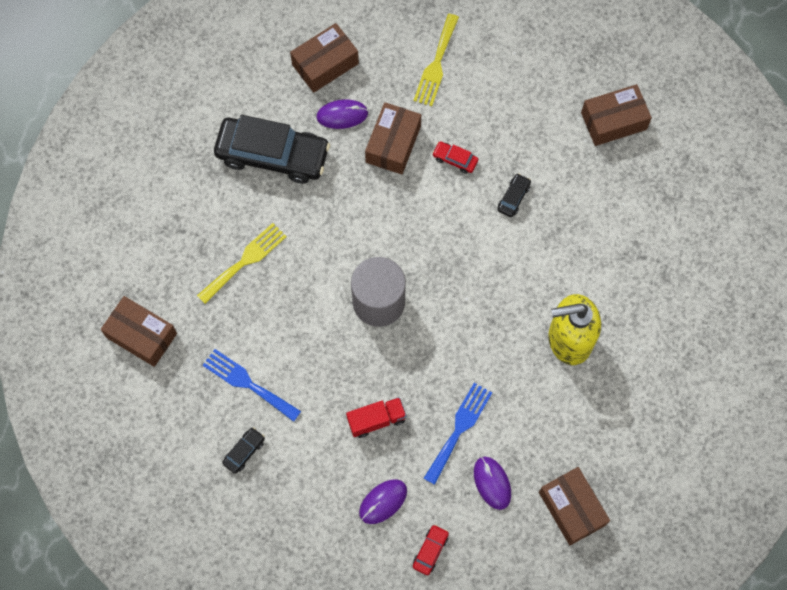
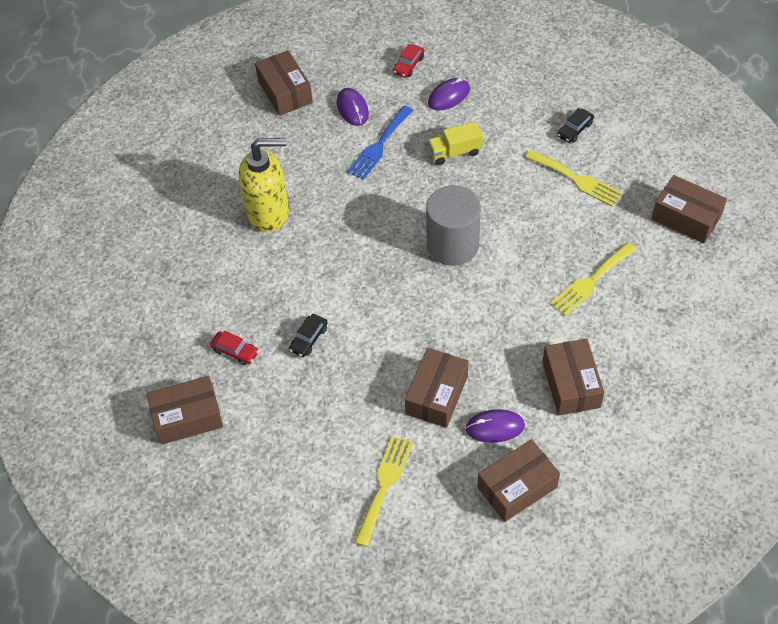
camera: 175 degrees left, 15 degrees down
(248, 383) = (577, 179): blue fork -> yellow fork
(273, 155) = (571, 384): black car -> brown box
(376, 420) = (454, 152): red truck -> yellow truck
(455, 159) = (369, 378): red car -> red car (235, 351)

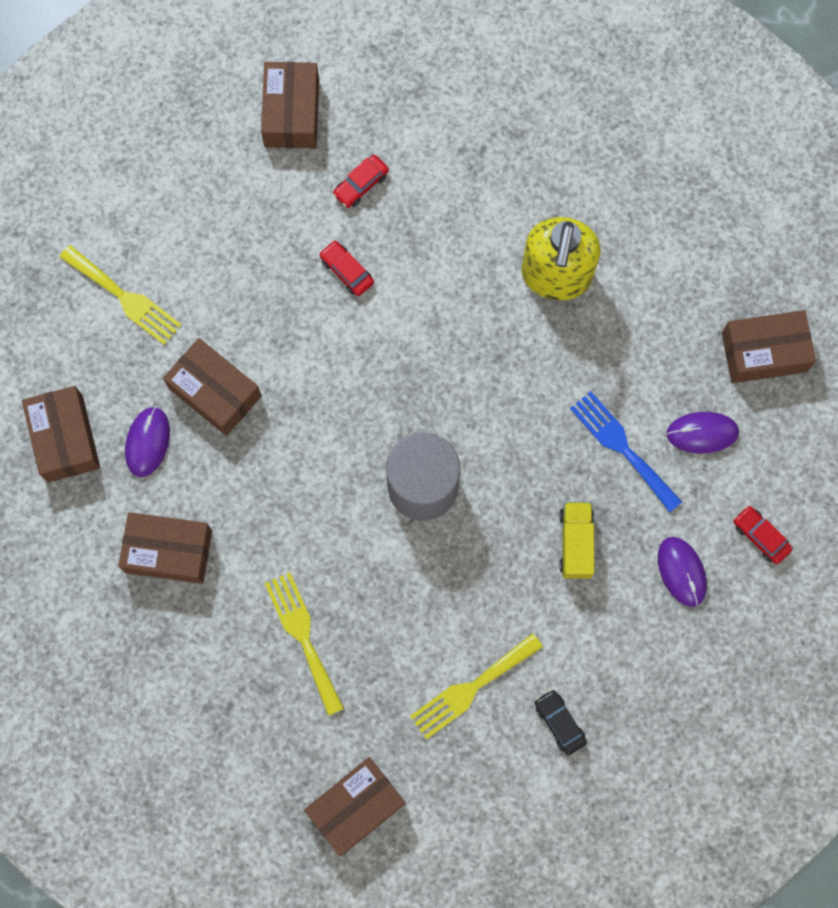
camera: 105 degrees right, 20 degrees up
(308, 339) = (347, 271): black car -> red car

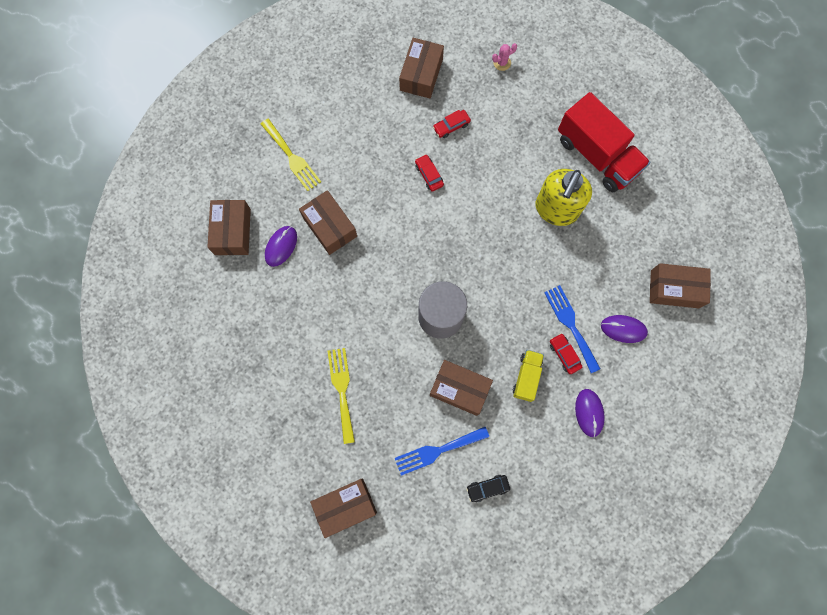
camera: 15 degrees right, 0 degrees up
(168, 551) = (275, 315): brown box -> brown box (459, 389)
(413, 62) = (502, 63): none -> pink cactus
(471, 688) = (437, 451): yellow fork -> blue fork
(559, 722) = (487, 488): black car -> black car turned 90 degrees counterclockwise
(597, 174) = (597, 155): none -> red truck
(760, 536) = (645, 403): red car -> red car (564, 354)

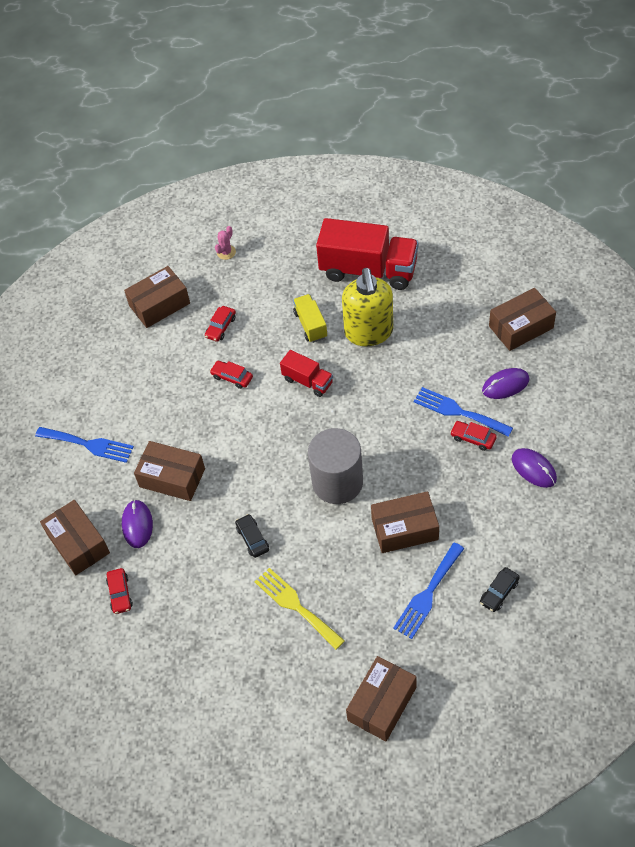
camera: 30 degrees left, 20 degrees down
(233, 291) = (120, 594): none -> red car
(292, 157) = (88, 444): yellow fork -> blue fork
(350, 316) = (252, 538): none -> black car
(421, 74) = (159, 304): brown box -> brown box turned 75 degrees clockwise
(480, 218) = (307, 381): none -> red truck
(526, 377) = (455, 478): yellow truck -> yellow truck (310, 325)

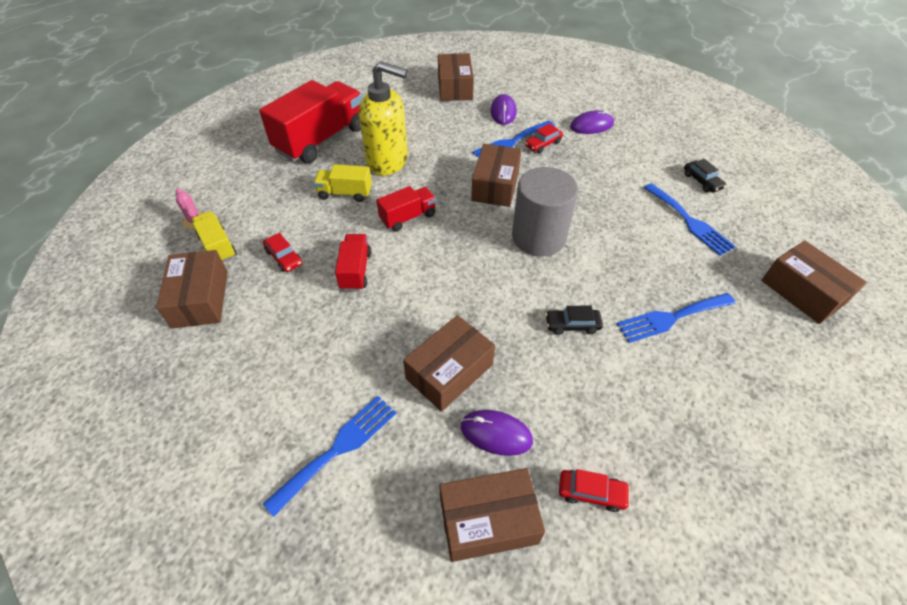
camera: 70 degrees left, 5 degrees down
(209, 282) = (218, 246): none -> yellow truck
(232, 377) = (355, 271): red car -> red truck
(296, 606) = (671, 318): yellow fork -> blue fork
(405, 529) = (614, 212): brown box -> brown box (495, 186)

